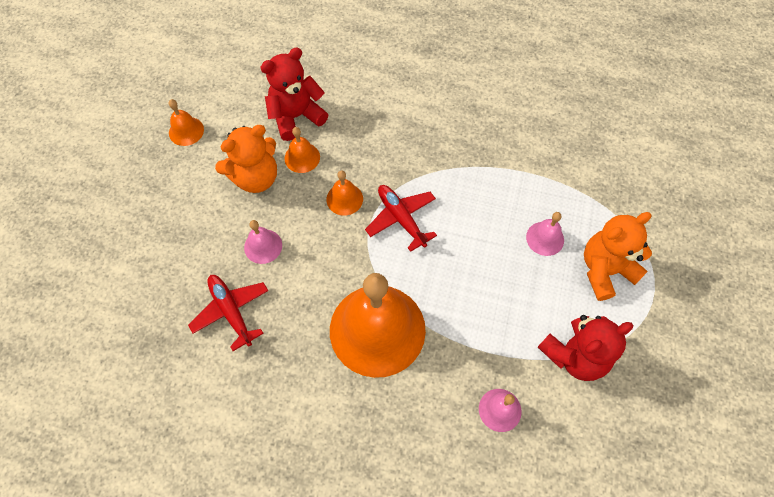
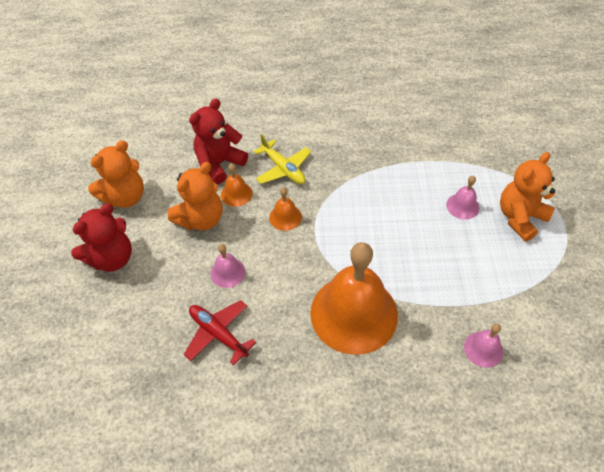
camera: 15 degrees left, 10 degrees down
(186, 131) = (125, 197): orange bell -> orange teddy bear
(362, 140) = (283, 169): none -> yellow plane
(401, 218) = (339, 220): red plane -> none
(575, 355) = (525, 288): red teddy bear -> red teddy bear (112, 258)

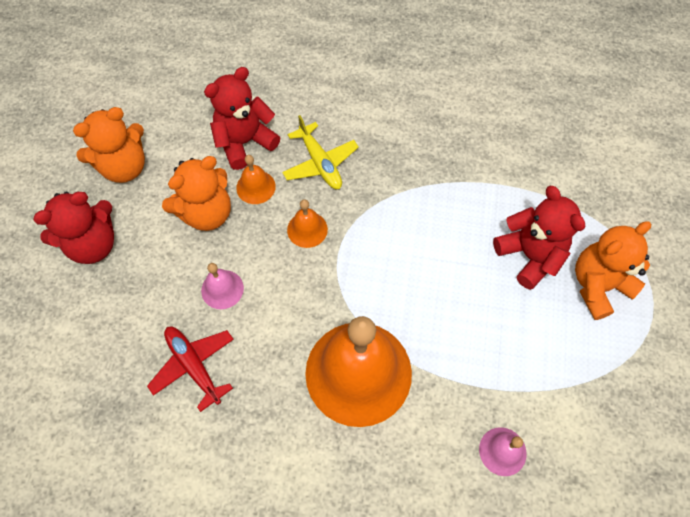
camera: 10 degrees right, 10 degrees up
(462, 206) = (529, 256): pink bell -> red teddy bear

